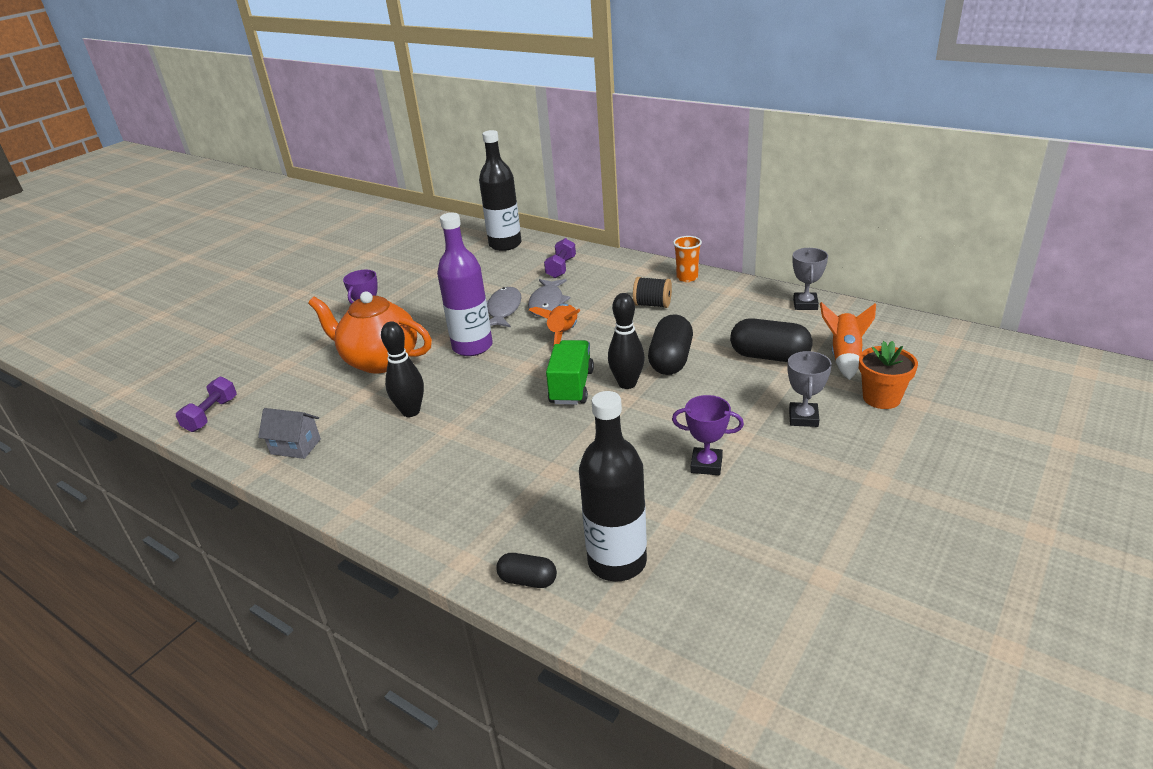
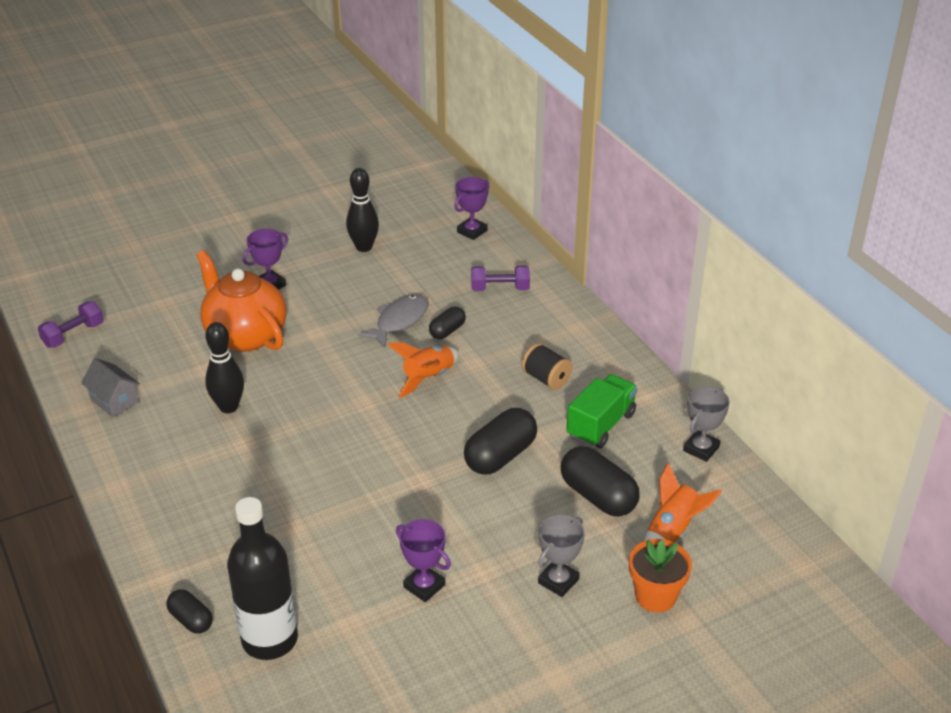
camera: 25 degrees right, 5 degrees up
(472, 347) = (336, 355): purple bottle -> none
(505, 244) = (472, 231): black bottle -> purple trophy
(547, 303) = (447, 331): grey fish -> black capsule
(561, 268) = (500, 289): purple dumbbell -> purple dumbbell turned 45 degrees clockwise
(571, 387) = (383, 444): green truck -> green truck (601, 425)
(627, 384) = (435, 465): black bowling pin -> black bowling pin (364, 247)
(687, 278) = (614, 358): orange cup -> none

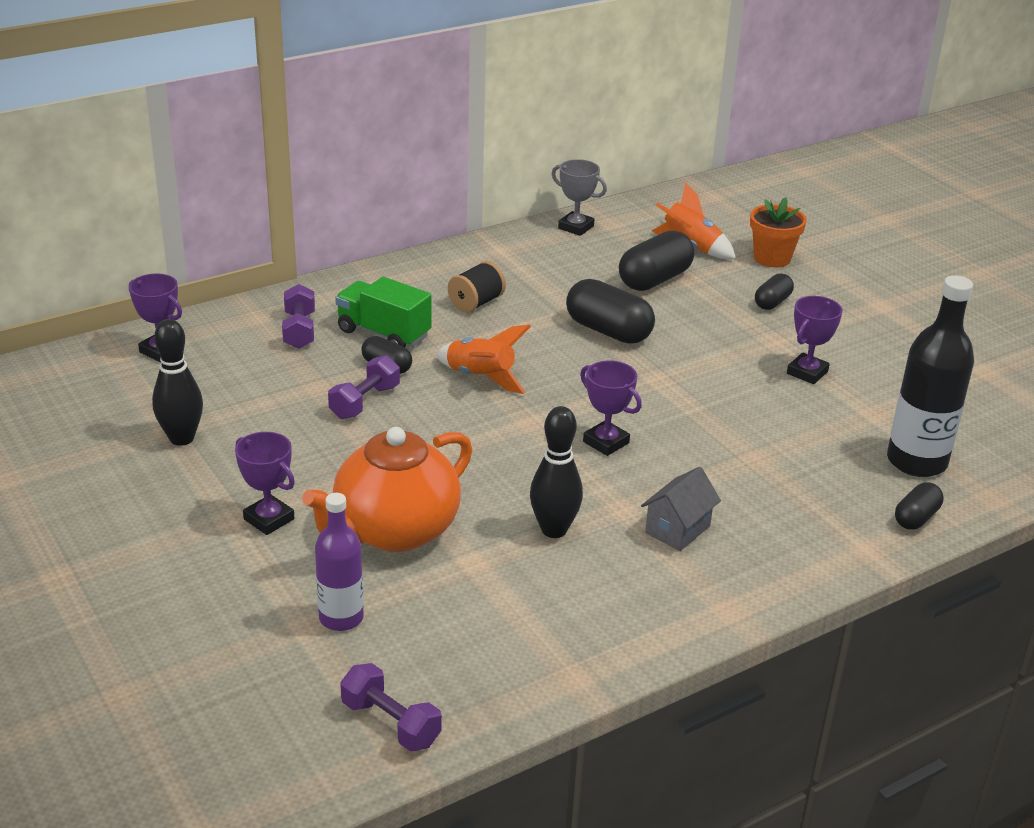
camera: 95 degrees left, 5 degrees down
(114, 401) = (555, 643): grey house -> grey house (677, 529)
(167, 315) = (341, 618): none -> purple bottle
(330, 441) = (606, 442): none -> purple trophy
(399, 321) = (365, 402): grey fish -> purple dumbbell
(558, 581) = (772, 302): grey trophy -> black capsule
(601, 425) = (549, 275): green truck -> green truck (383, 333)

